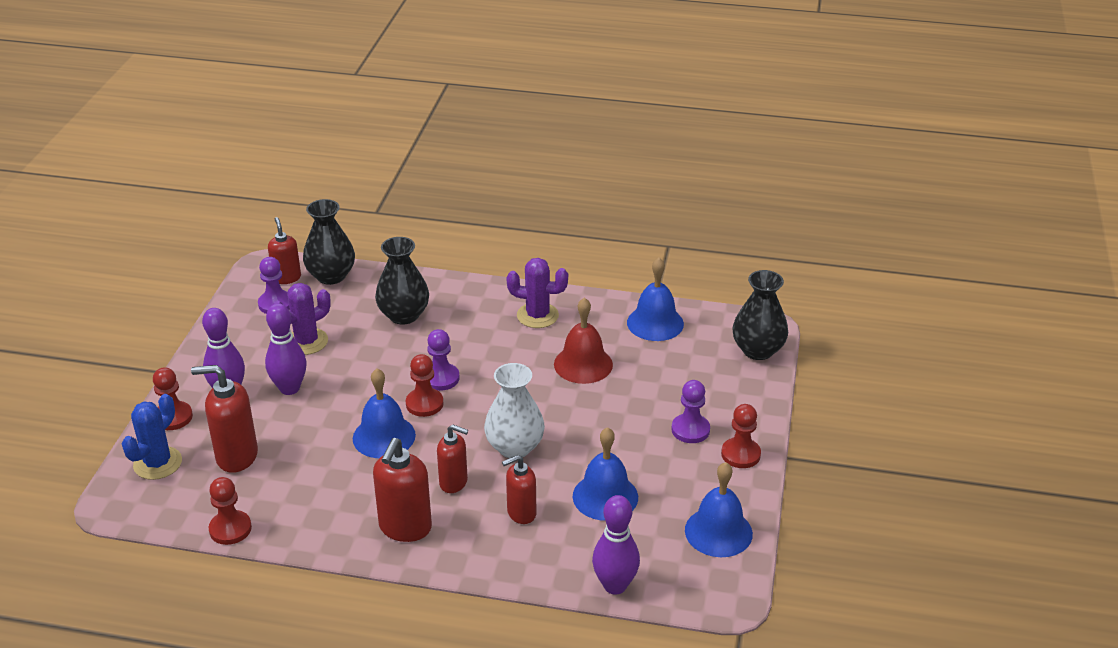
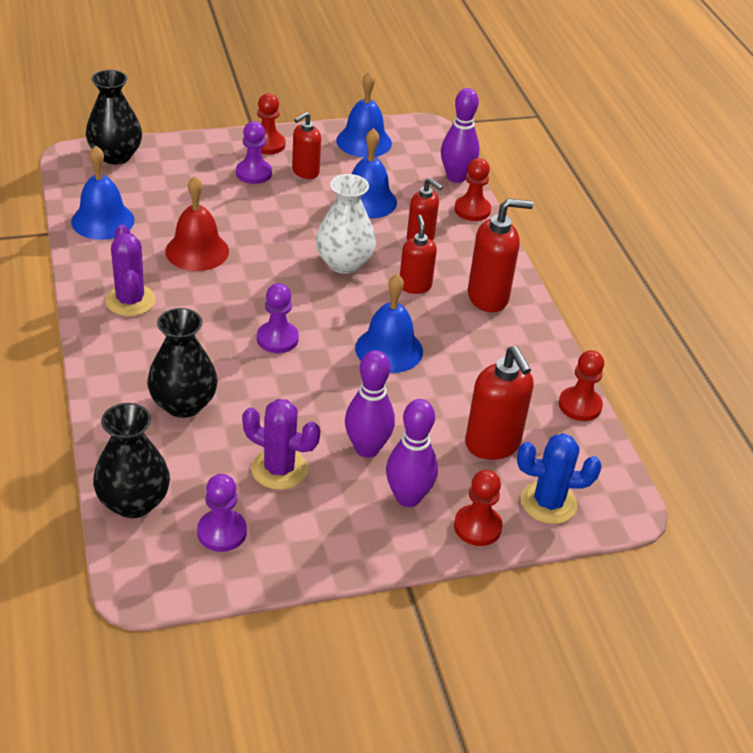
camera: 120 degrees left, 5 degrees up
(287, 278) = (159, 547): red soap dispenser -> red soap dispenser (305, 172)
(424, 404) = (324, 338): red pawn -> red pawn (472, 210)

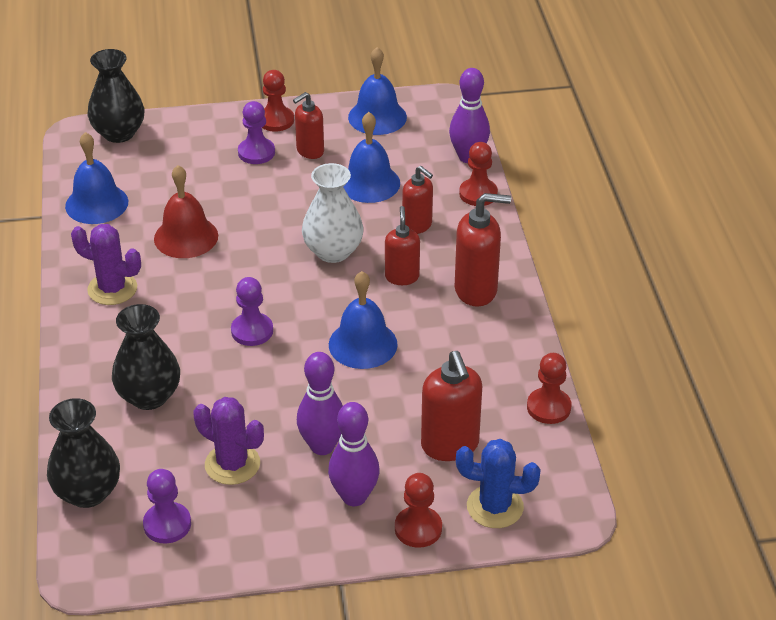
camera: 10 degrees right, 0 degrees up
(130, 301) = (112, 289): purple cactus -> purple cactus turned 60 degrees counterclockwise

